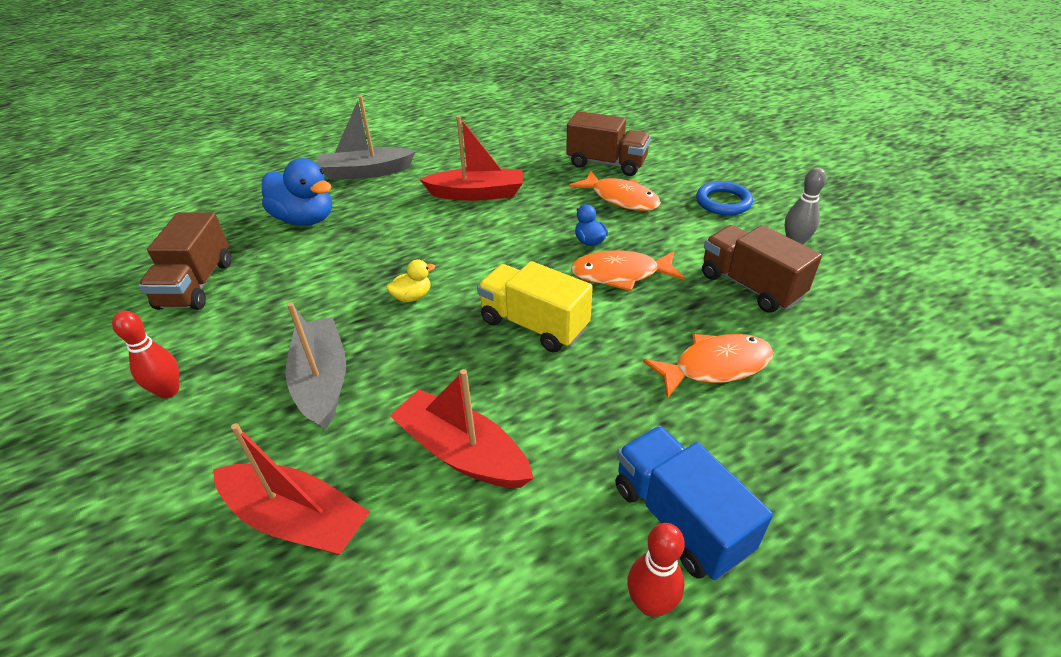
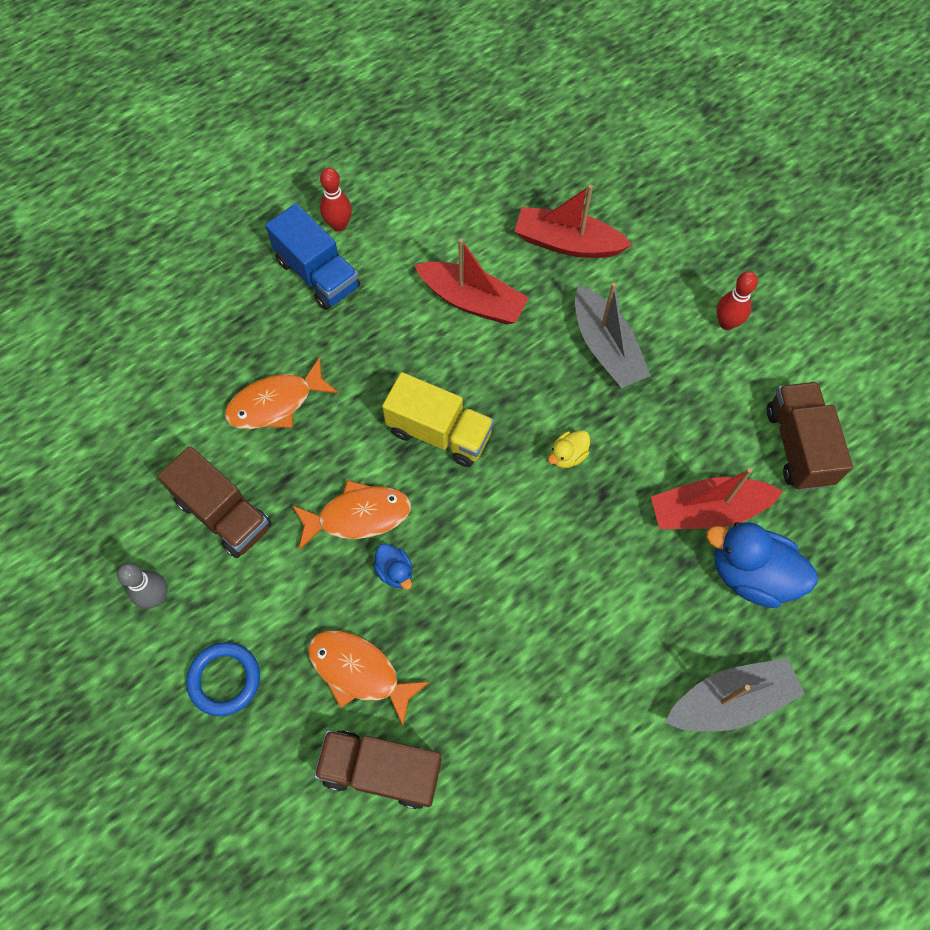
camera: 170 degrees right, 25 degrees up
(477, 194) = (553, 661): red boat -> red boat (707, 510)

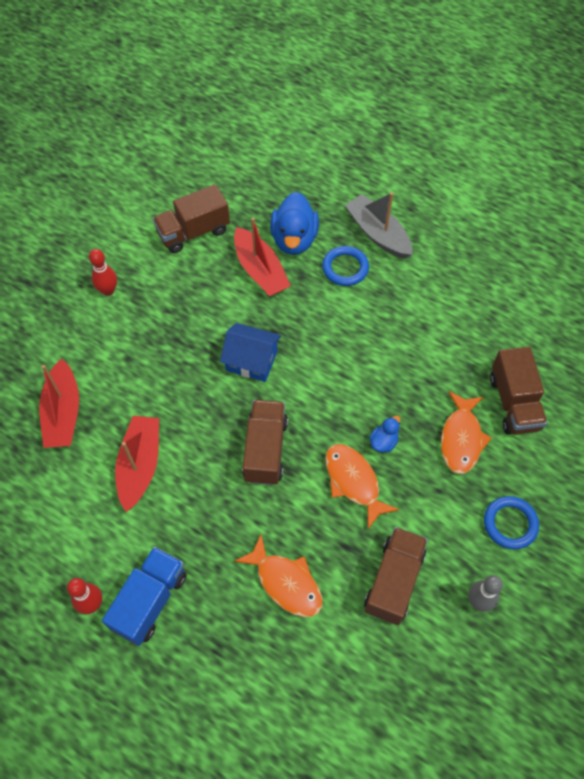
camera: 110 degrees left, 5 degrees down
(439, 432) = (265, 450): yellow truck -> brown truck
(567, 455) = (251, 360): yellow duck -> blue house
(606, 347) = (153, 360): grey boat -> none
(679, 627) = (345, 268): none -> blue ring

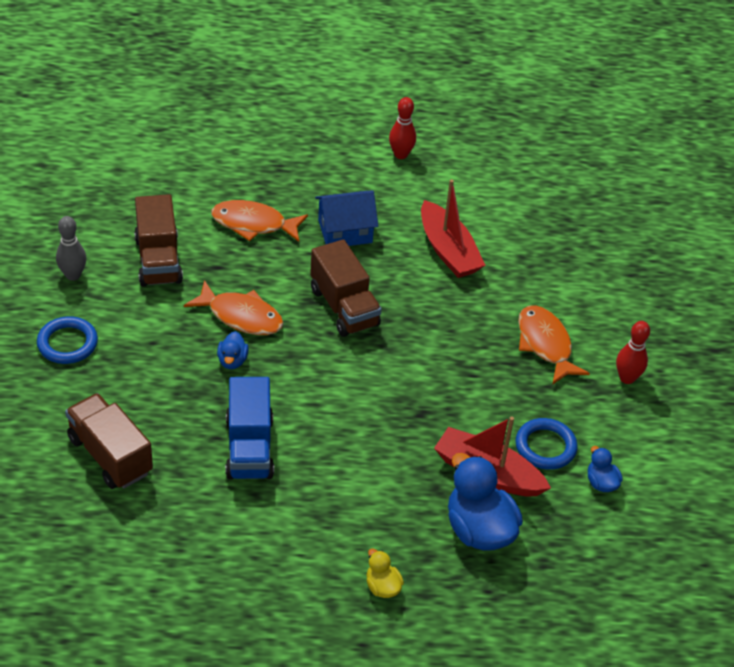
camera: 145 degrees right, 15 degrees down
(63, 413) = (555, 259): red boat -> none
(150, 601) = (357, 173): blue truck -> blue truck (249, 448)
(193, 232) = (601, 483): brown truck -> blue duck
(251, 360) = (420, 376): blue house -> blue house (345, 231)
(345, 268) = (392, 522): blue ring -> blue ring (545, 447)
(378, 233) = (382, 587): grey boat -> yellow duck
(461, 438) = (152, 396): orange fish -> orange fish (545, 344)

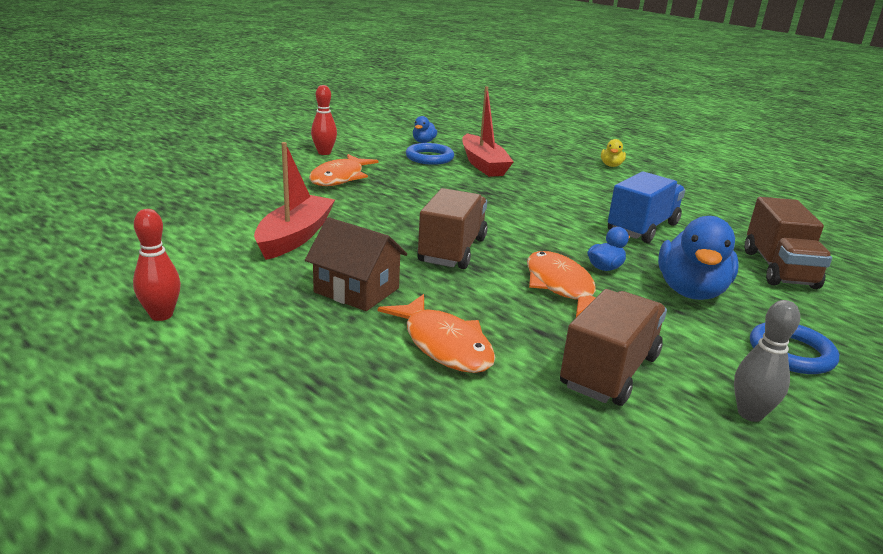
camera: 135 degrees left, 20 degrees down
(345, 231) = (356, 290): blue house -> brown house
(479, 529) = (523, 157): blue duck -> blue duck (690, 291)

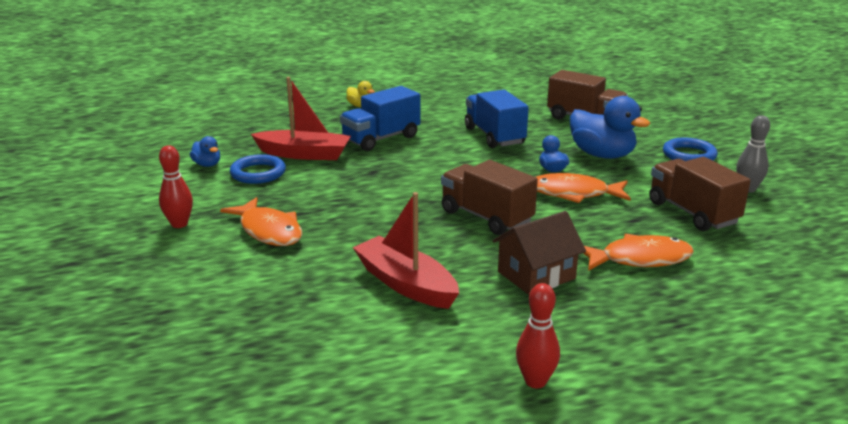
camera: 60 degrees left, 0 degrees up
(555, 184) = (381, 139): none -> blue truck

